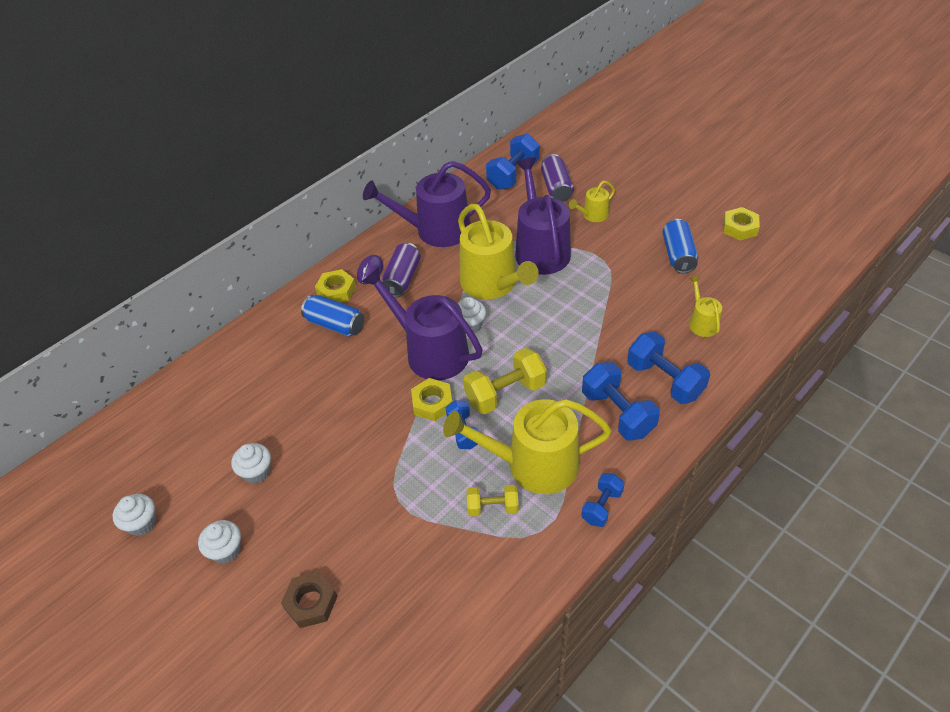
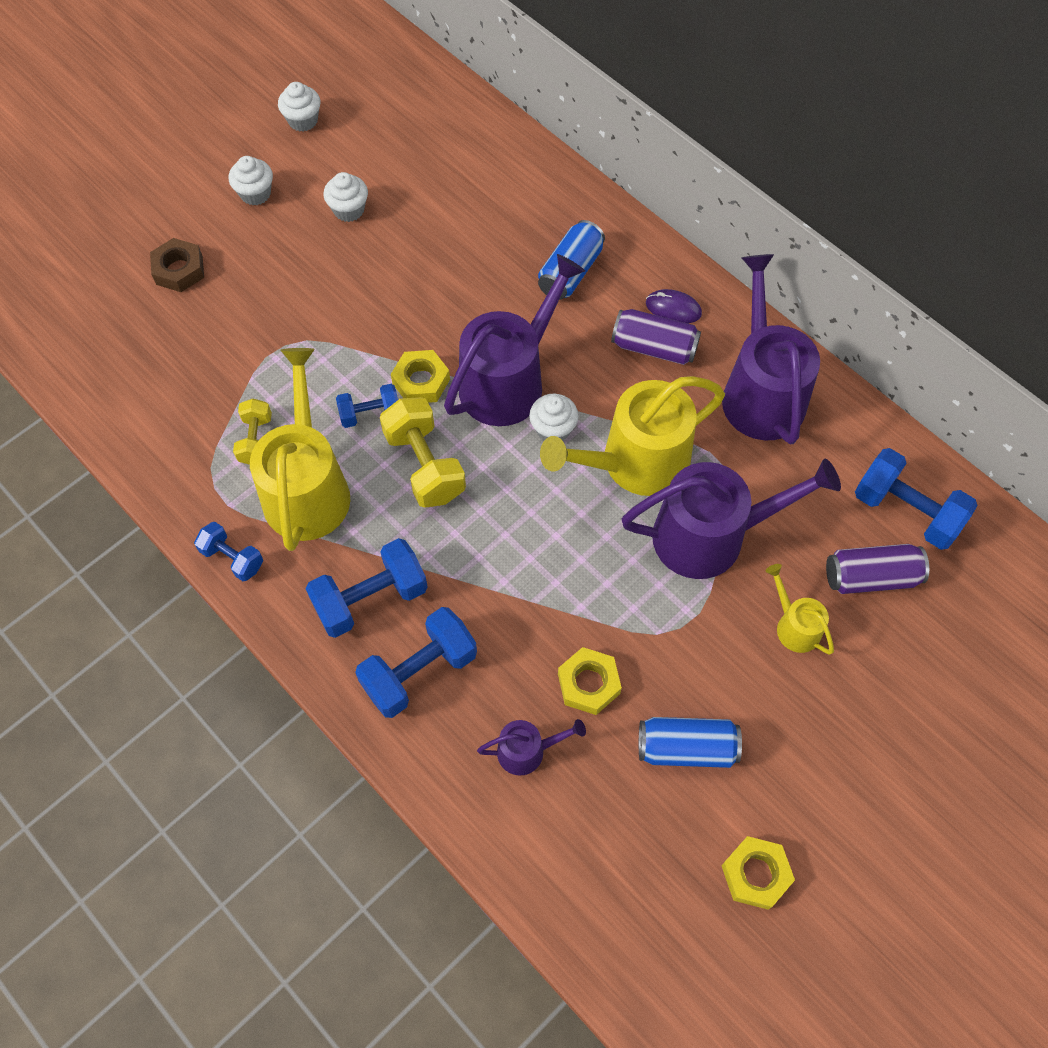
camera: 90 degrees right, 15 degrees up
(336, 291) = (635, 270): yellow nut -> yellow nut (588, 683)
(702, 323) = (527, 751): yellow watering can -> purple watering can

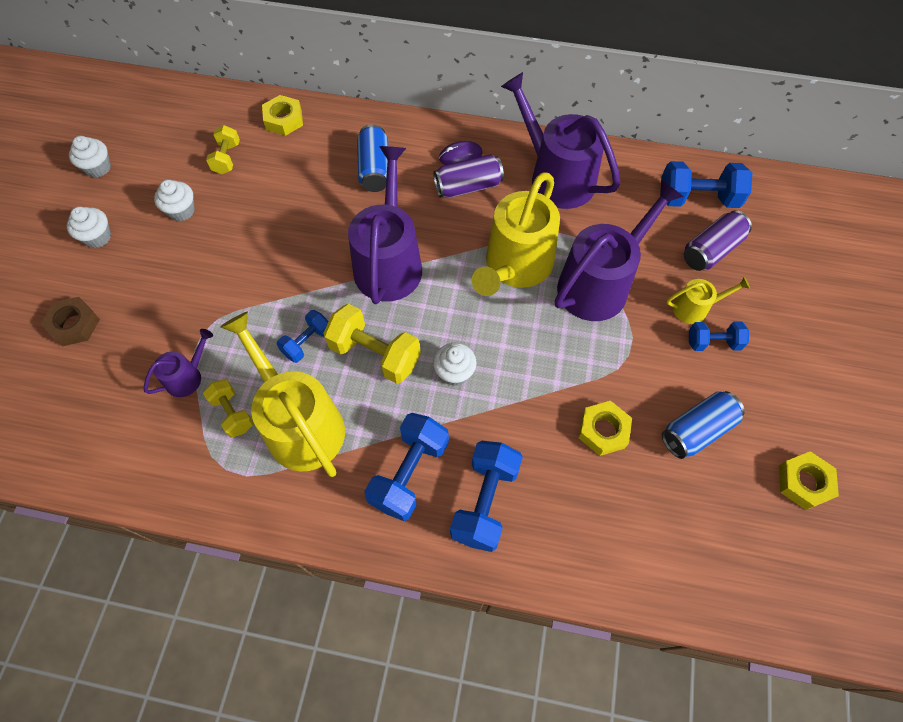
camera: 35 degrees left, 0 degrees up
(232, 558) = (281, 513): blue dumbbell -> blue dumbbell (713, 342)
(421, 381) = (327, 298): yellow nut -> yellow nut (284, 120)
(430, 177) = (227, 158): none -> yellow dumbbell
(527, 751) = (601, 505): purple watering can -> purple watering can (187, 377)
(553, 429) = (444, 276): white cupcake -> white cupcake (454, 372)
(794, 626) = (694, 308): yellow watering can -> yellow watering can turned 150 degrees clockwise

